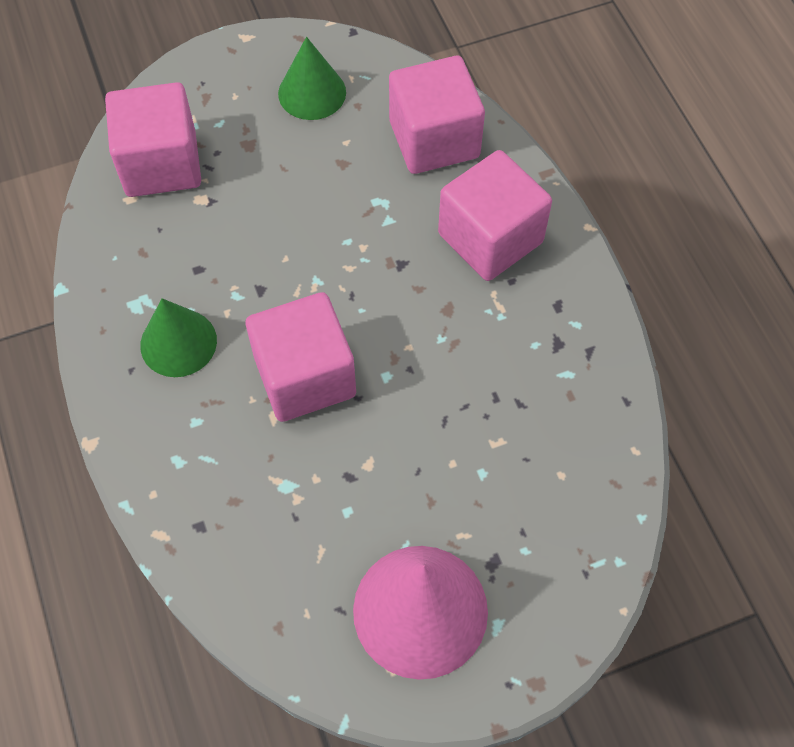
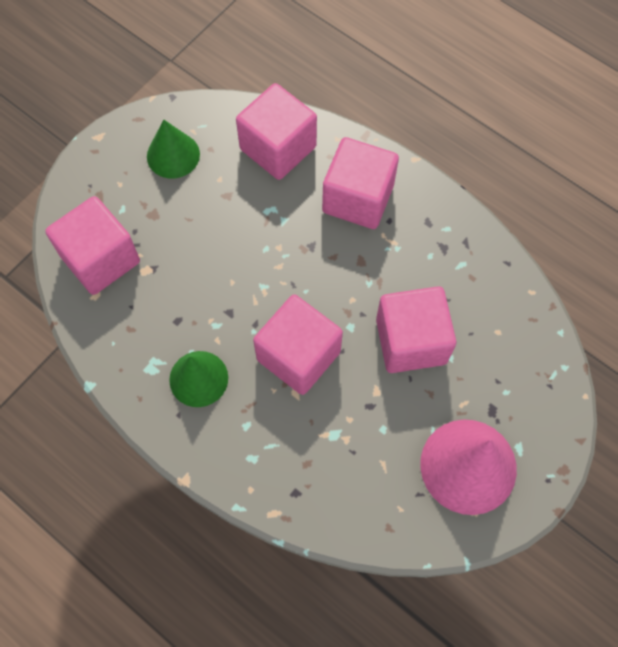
camera: 30 degrees left, 5 degrees up
(446, 429) = (411, 341): none -> pink cube

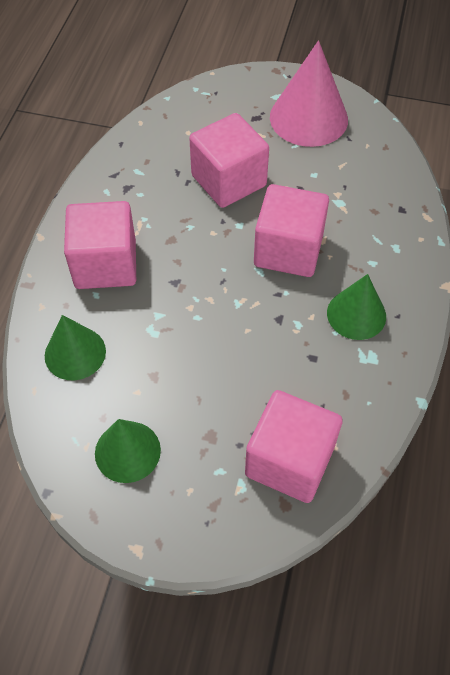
camera: 115 degrees left, 10 degrees down
(278, 148) = (75, 353): pink cube -> green cone

